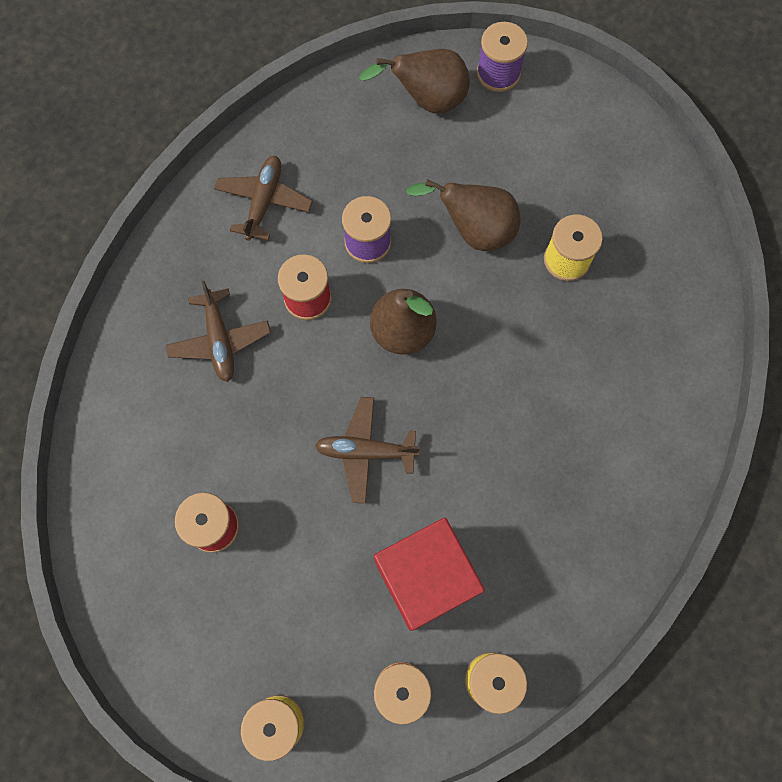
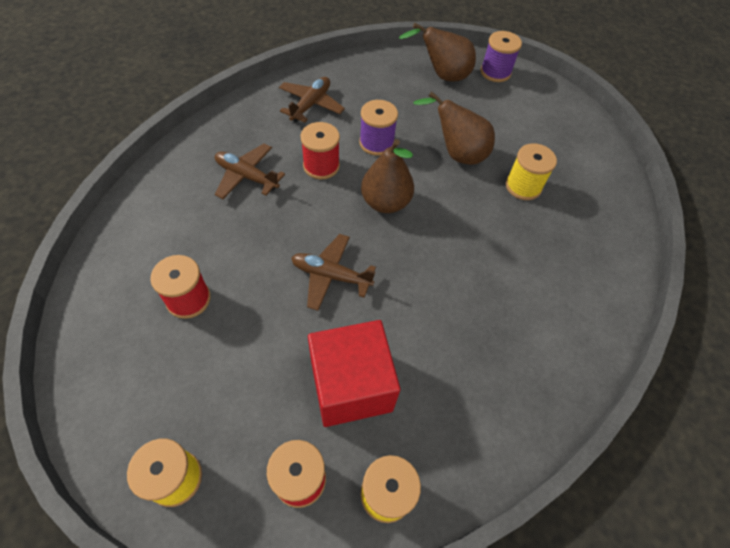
camera: 10 degrees right, 15 degrees down
(220, 340) = (246, 176): brown plane -> brown plane turned 120 degrees clockwise

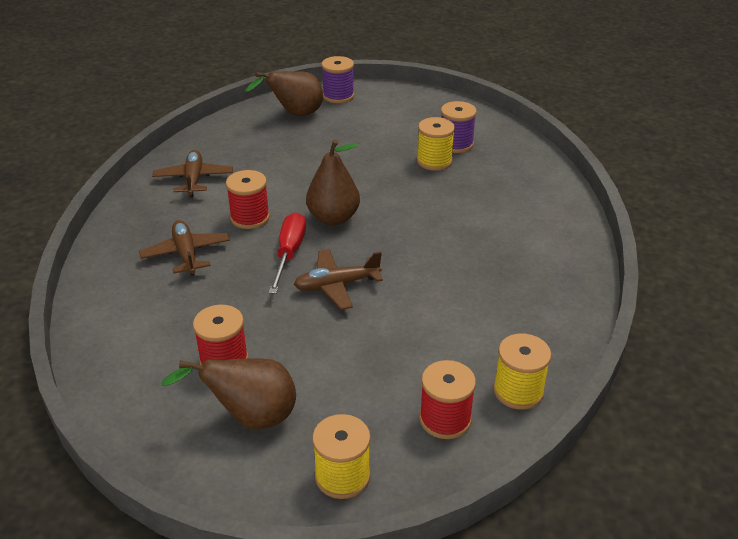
camera: 30 degrees left, 20 degrees down
(246, 176) = (186, 254): brown plane -> brown plane turned 75 degrees clockwise
(321, 220) = (289, 253): none -> red screwdriver
(351, 385) = (426, 344): red cube -> none
(376, 143) = (284, 182): purple spool -> purple spool (456, 144)
(457, 153) = (360, 161): brown pear -> brown pear (250, 417)

